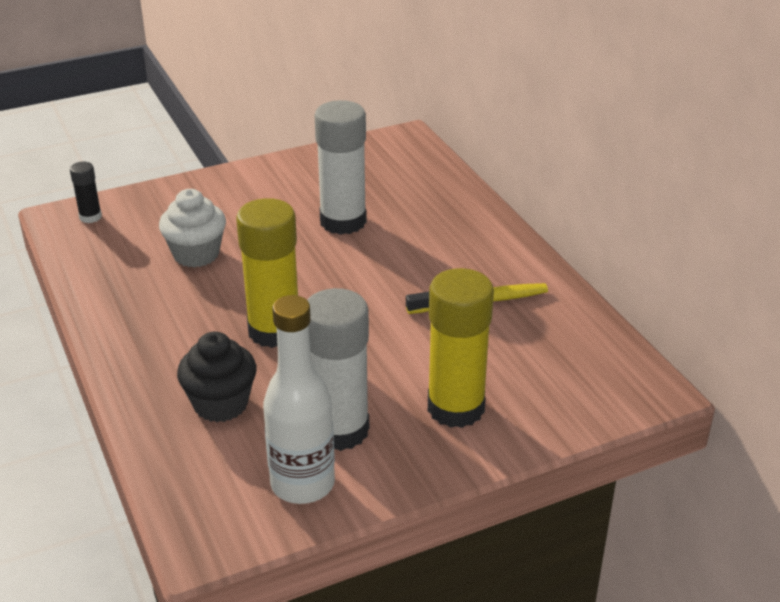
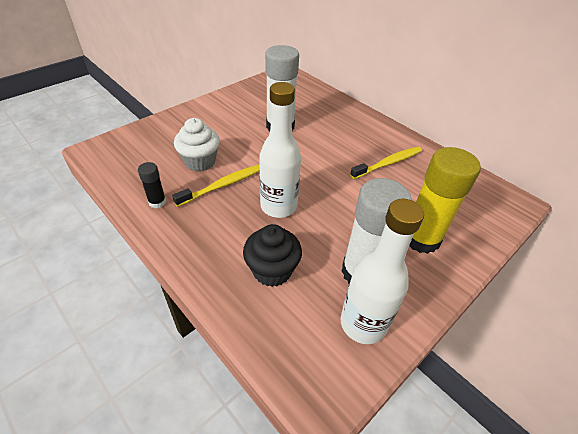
camera: 20 degrees left, 10 degrees up
(90, 217) = (116, 147): black glue stick -> black glue stick (157, 202)
(211, 291) = (222, 185): none -> yellow toothbrush
(274, 331) = (278, 206): yellow glue stick -> white bottle

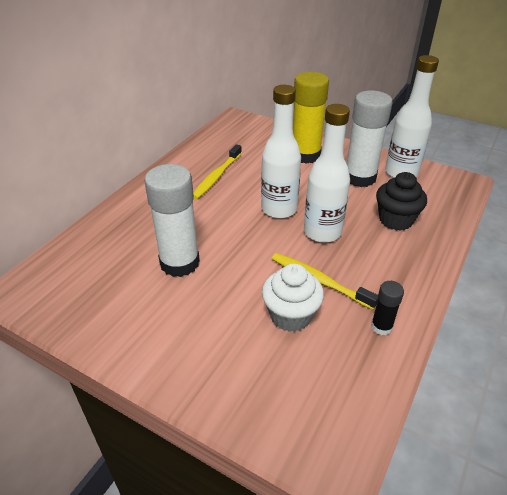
camera: 105 degrees left, 5 degrees down
(323, 189) = (279, 209): none -> white bottle
(388, 163) = (217, 176): yellow toothbrush -> yellow toothbrush turned 105 degrees counterclockwise

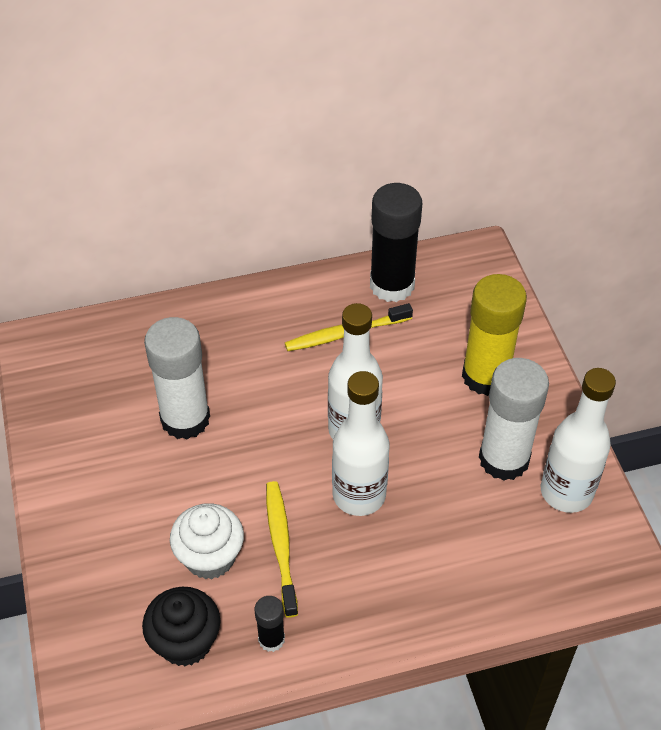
camera: 45 degrees right, 10 degrees up
(212, 148) = (392, 285): none -> black glue stick
(395, 220) = (460, 546): black cupcake -> black cupcake (185, 642)

